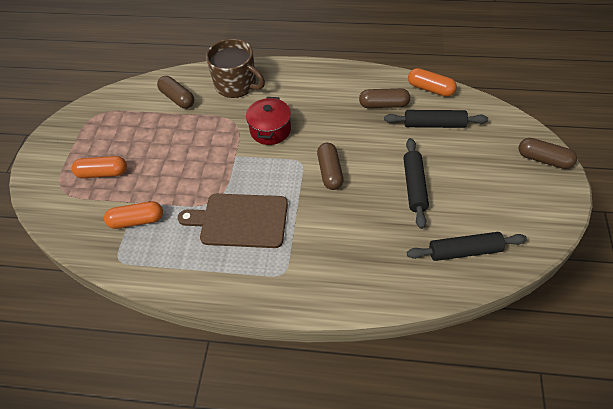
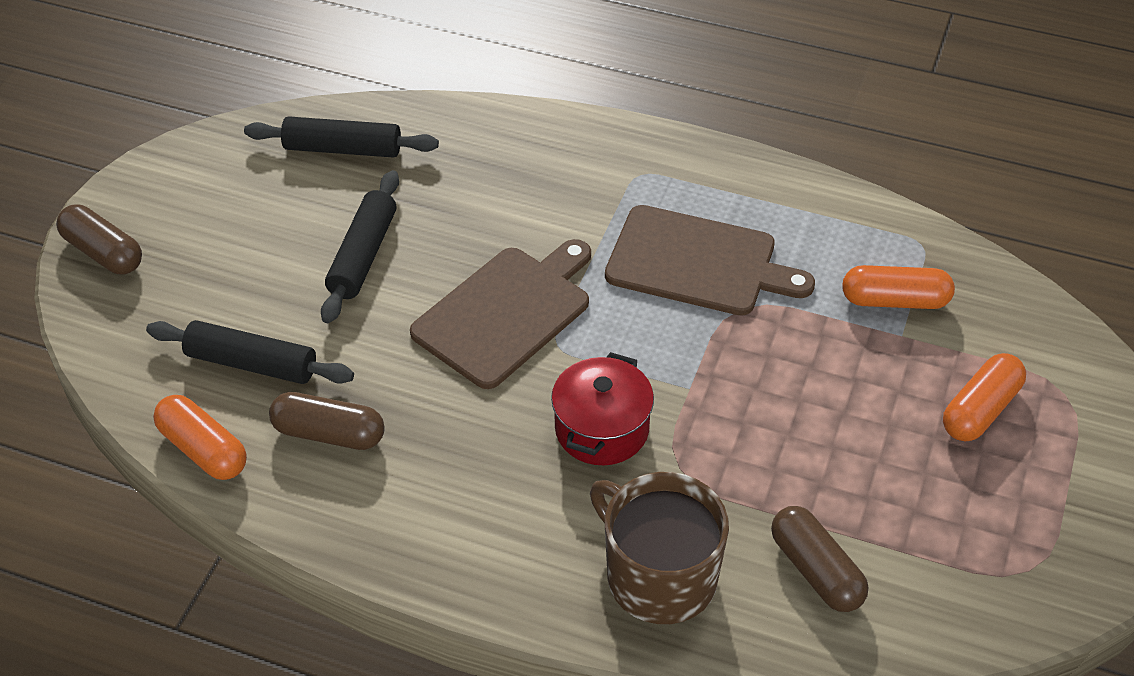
camera: 170 degrees left, 5 degrees down
(102, 173) = (980, 410): orange capsule -> orange capsule turned 60 degrees counterclockwise
(330, 172) = (506, 313): brown capsule -> brown cutting board

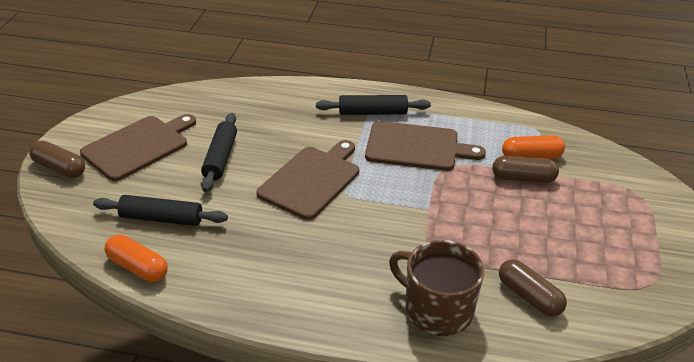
camera: 10 degrees left, 10 degrees down
(233, 220) = (138, 146): none -> brown cutting board
(329, 433) = (216, 251): brown capsule -> brown capsule (523, 178)
(343, 149) = (198, 107): black rolling pin -> black rolling pin (373, 112)
(602, 429) = (382, 234): red pot -> none
(980, 410) = (595, 205): orange capsule -> none

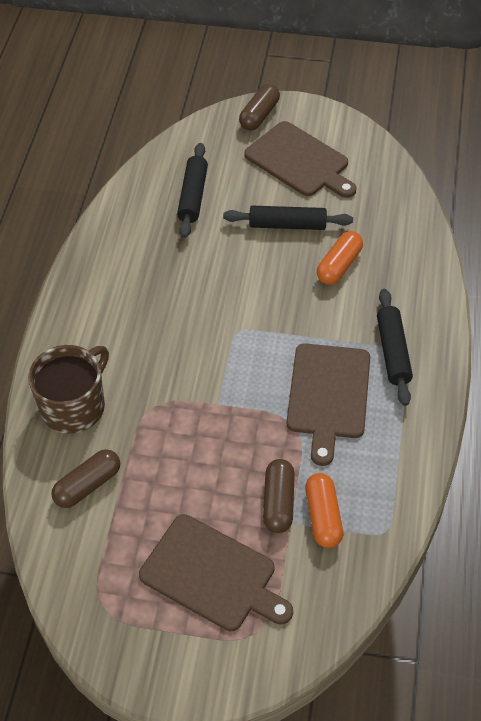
camera: 90 degrees right, 15 degrees up
(137, 267) = (130, 192): orange capsule -> orange capsule (339, 265)
(311, 180) = (258, 301): brown cutting board -> brown cutting board (212, 575)

